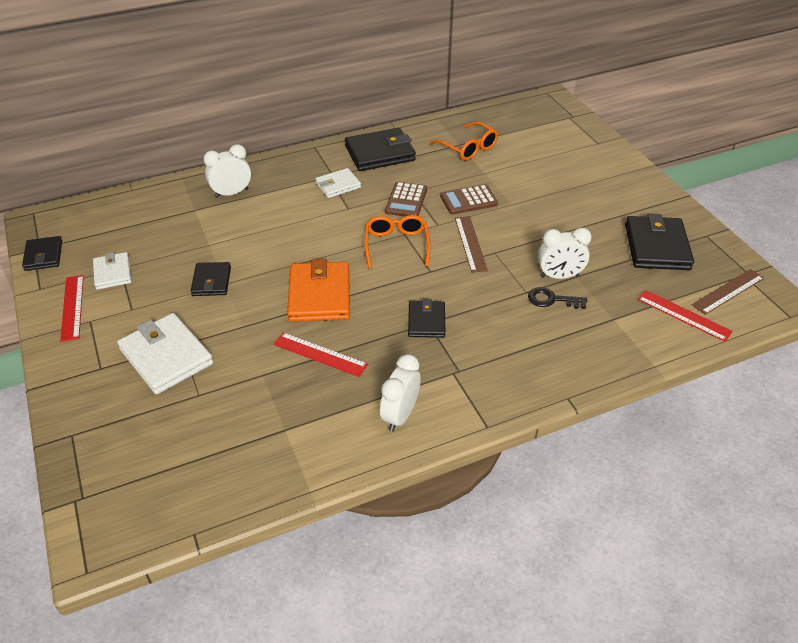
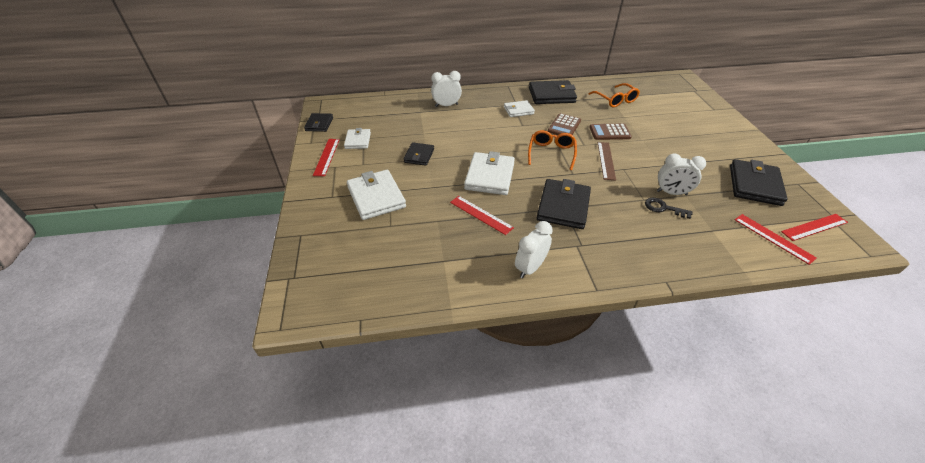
camera: 15 degrees right, 0 degrees up
(319, 295) = (490, 176): orange wallet -> white wallet
(426, 321) = (563, 206): black wallet -> black wallet, size x1.69
(728, 291) = (814, 227): brown ruler -> red ruler

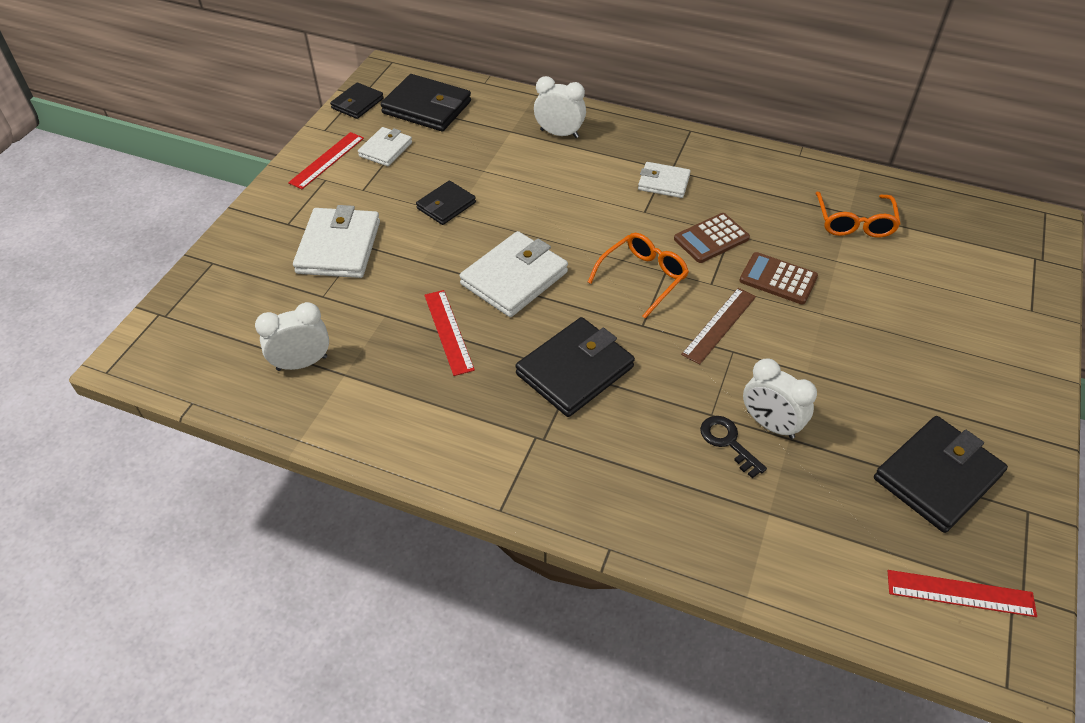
camera: 30 degrees right, 5 degrees up
(530, 268) = (442, 437): white clock -> white clock (302, 363)
(551, 95) = (747, 174): black wallet -> black wallet (427, 107)
(773, 238) = (860, 574): red ruler -> none

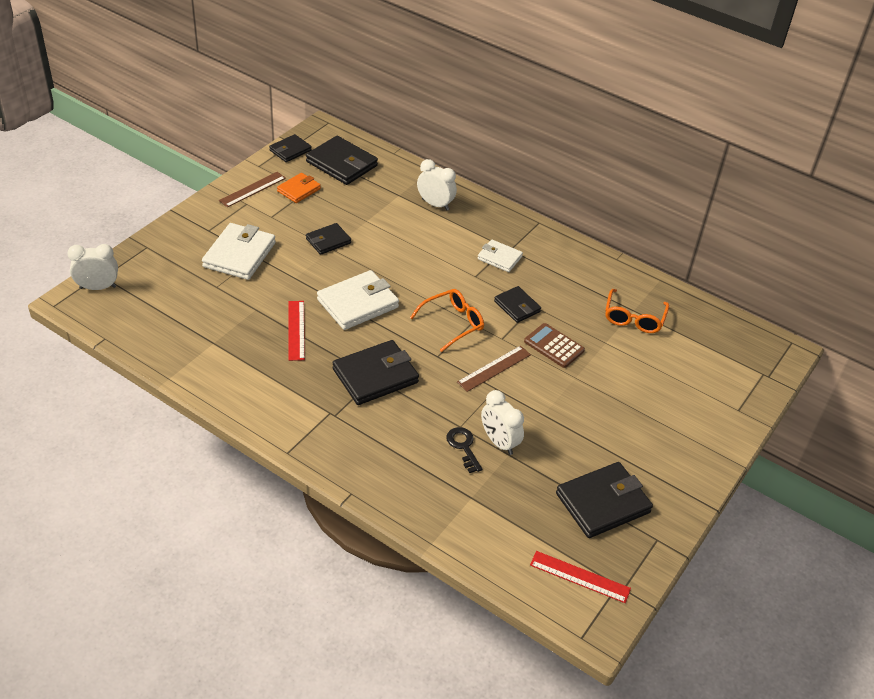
camera: 10 degrees right, 5 degrees down
(302, 363) = (187, 329): white clock -> white clock (98, 287)
(327, 160) = (252, 189): red ruler -> brown ruler
(385, 149) = (299, 190): white wallet -> orange wallet
(711, 239) = (517, 306): brown calculator -> black wallet

